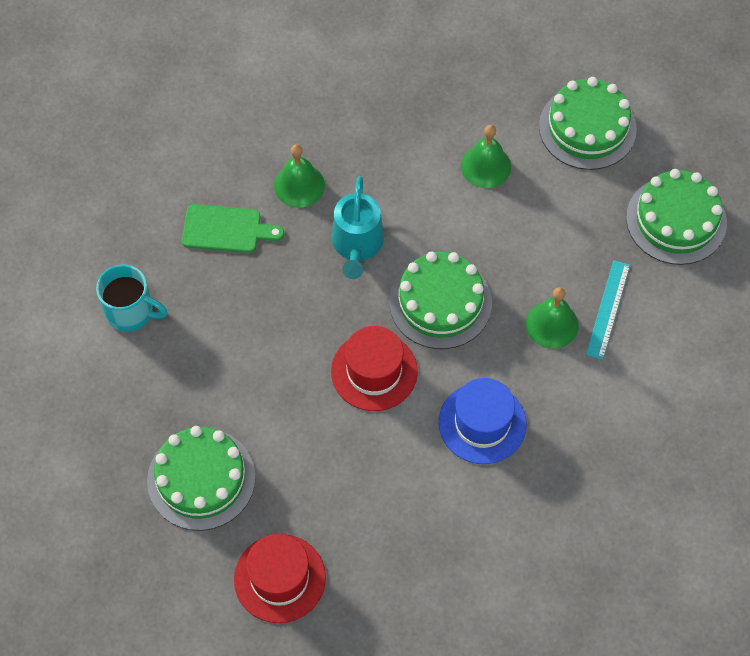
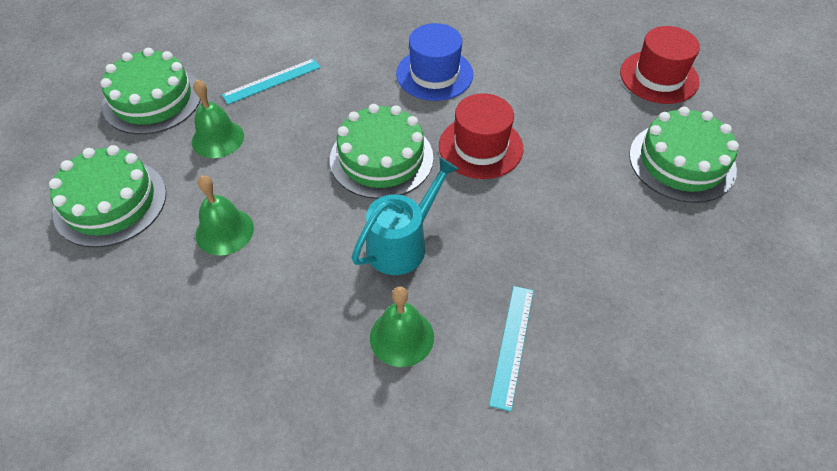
camera: 140 degrees left, 10 degrees down
(131, 312) = (669, 330): turquoise mug -> none
(226, 229) = (512, 345): green cutting board -> turquoise ruler
(552, 324) = (320, 96): green bell -> green bell (218, 138)

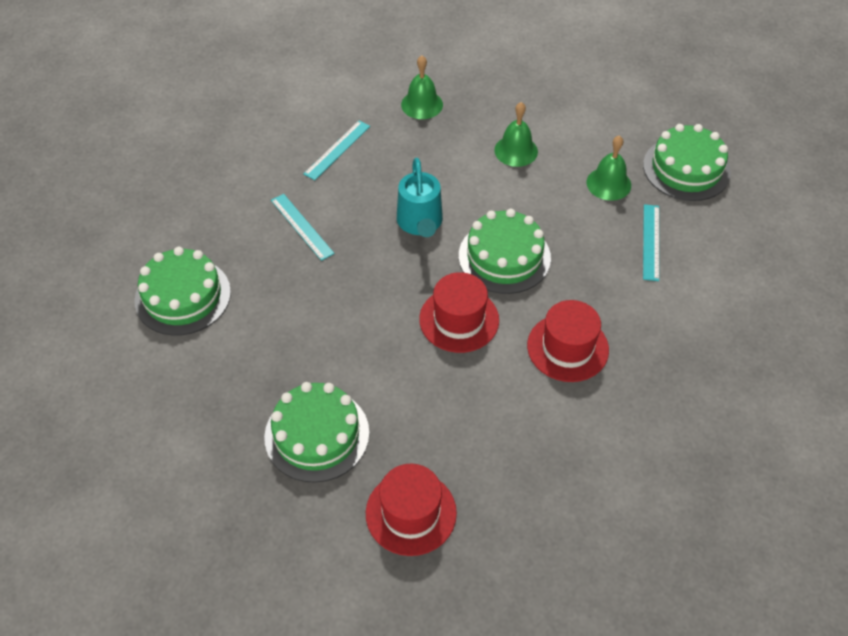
camera: 130 degrees right, 0 degrees up
(110, 202) = (592, 113): green cake -> green cake (183, 296)
(367, 407) = (337, 150): none -> turquoise ruler
(401, 337) = (359, 185): green bell -> green bell (422, 104)
(434, 74) = (567, 347): blue hat -> red hat

